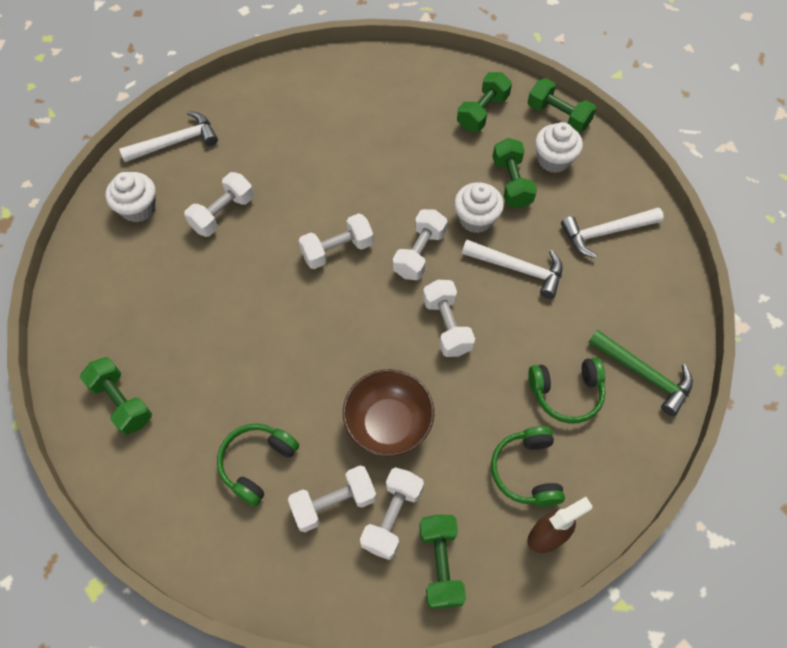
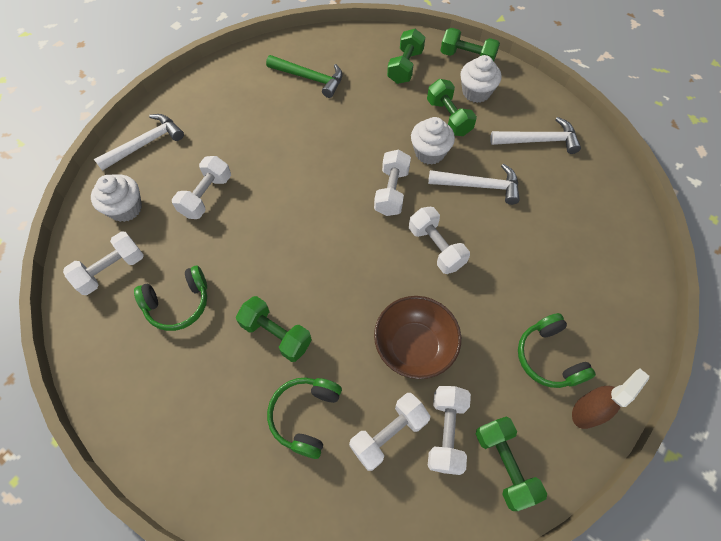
camera: 15 degrees left, 0 degrees up
(122, 402) = (157, 391): green dumbbell -> green dumbbell (276, 334)
(337, 250) = (319, 205): white dumbbell -> white dumbbell (112, 270)
(566, 393) = (556, 280): green headphones -> green headphones (178, 303)
(605, 232) = (538, 141): white hammer -> white hammer turned 150 degrees counterclockwise
(643, 374) = (613, 249): green hammer -> green hammer (309, 78)

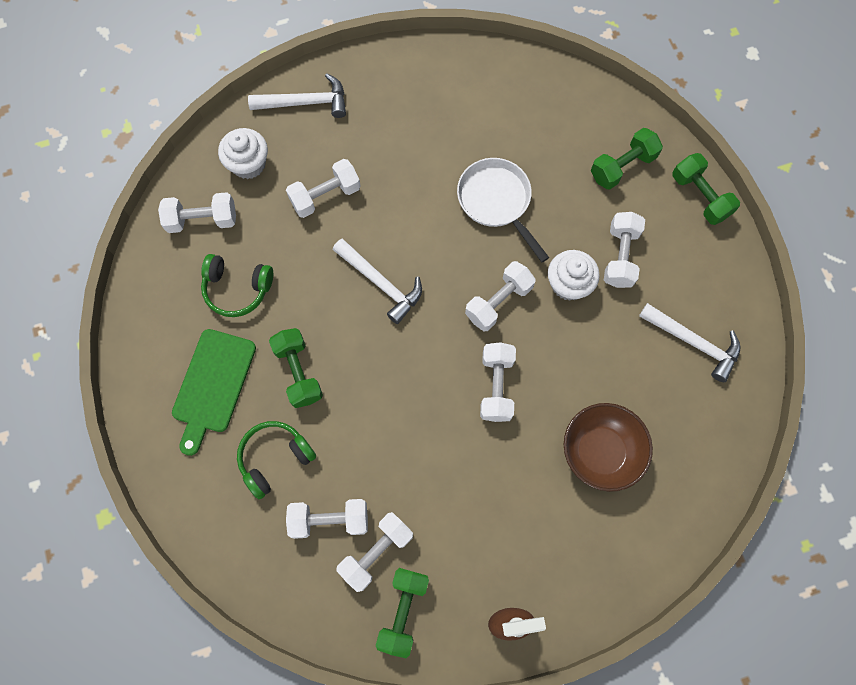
camera: 35 degrees right, 10 degrees up
(208, 393) = (212, 385): none -> green cutting board
(309, 78) = (511, 121): green hammer -> none
(338, 130) = (496, 201): none -> white pan
(414, 346) = (405, 463): brown bowl -> brown bowl (600, 451)
(448, 117) = (620, 256): green dumbbell -> white dumbbell
(476, 92) = (674, 245): white cupcake -> none
(479, 186) = (589, 352): white hammer -> white hammer (381, 283)
(548, 357) = (515, 555): green headphones -> none

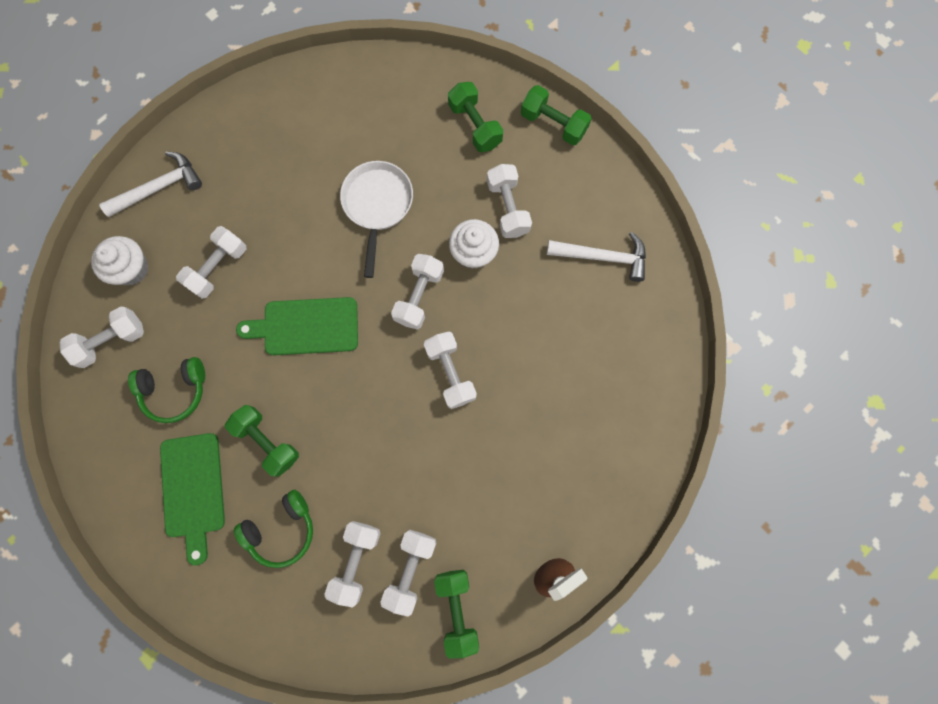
camera: 25 degrees left, 5 degrees up
(275, 458) = (282, 529): green headphones -> green headphones turned 150 degrees counterclockwise
(329, 520) = (356, 560): white dumbbell -> white dumbbell turned 45 degrees counterclockwise
(381, 283) = (306, 326): white hammer -> green cutting board
(496, 201) = (377, 205): white pan -> white pan turned 60 degrees clockwise
(600, 451) = (565, 389): brown bowl -> none
(622, 166) = (475, 125): green dumbbell -> green dumbbell turned 60 degrees counterclockwise

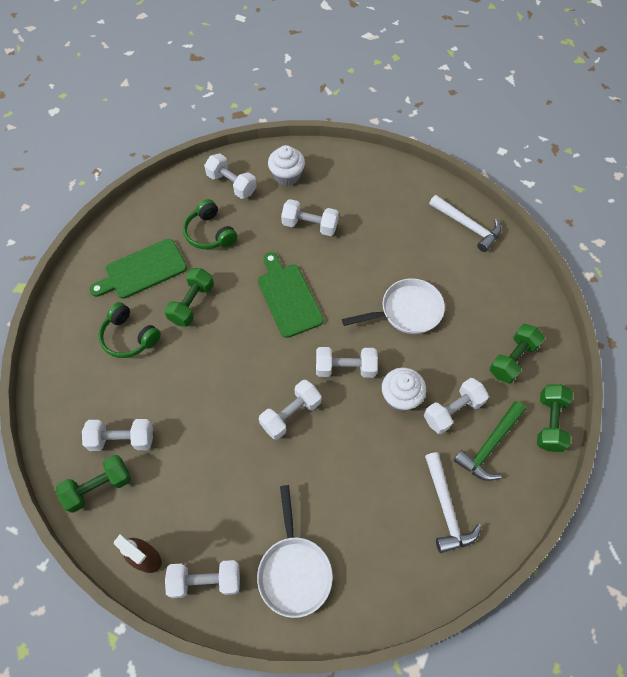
camera: 70 degrees right, 15 degrees down
(159, 188) = (353, 169): white hammer -> white hammer (467, 226)
(356, 560) = (119, 397): white dumbbell -> white dumbbell (205, 580)
(556, 189) = (489, 445): none -> green hammer
(613, 425) = (294, 571): none -> white pan

